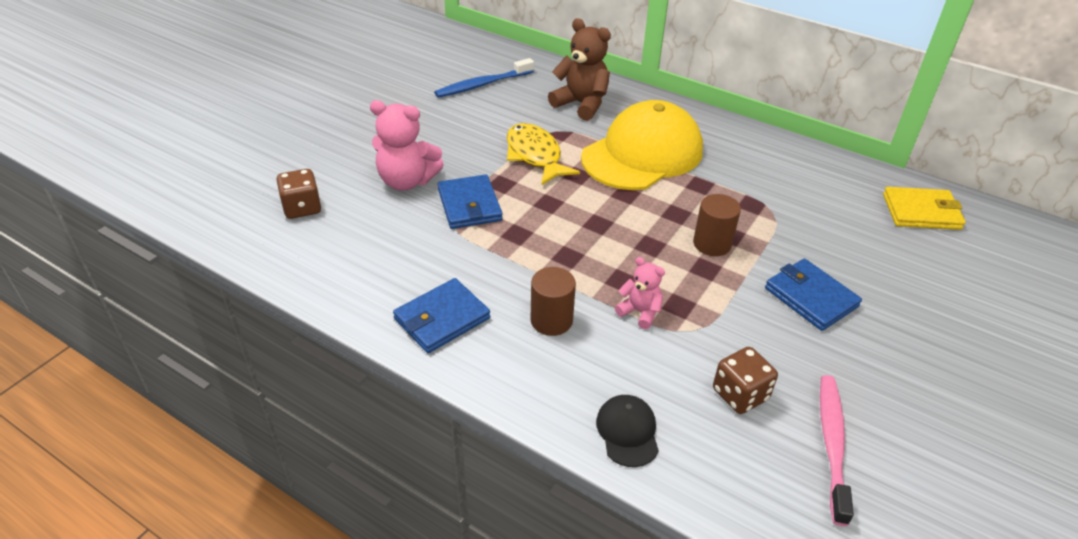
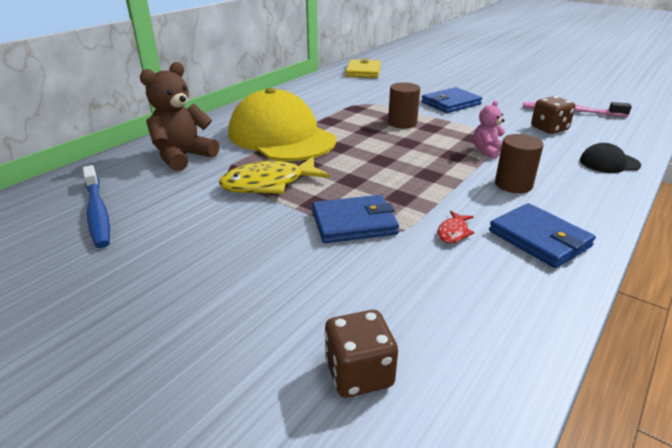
camera: 85 degrees left, 10 degrees down
(407, 181) = (301, 268): pink teddy bear -> none
(453, 263) = (453, 232): none -> red fish

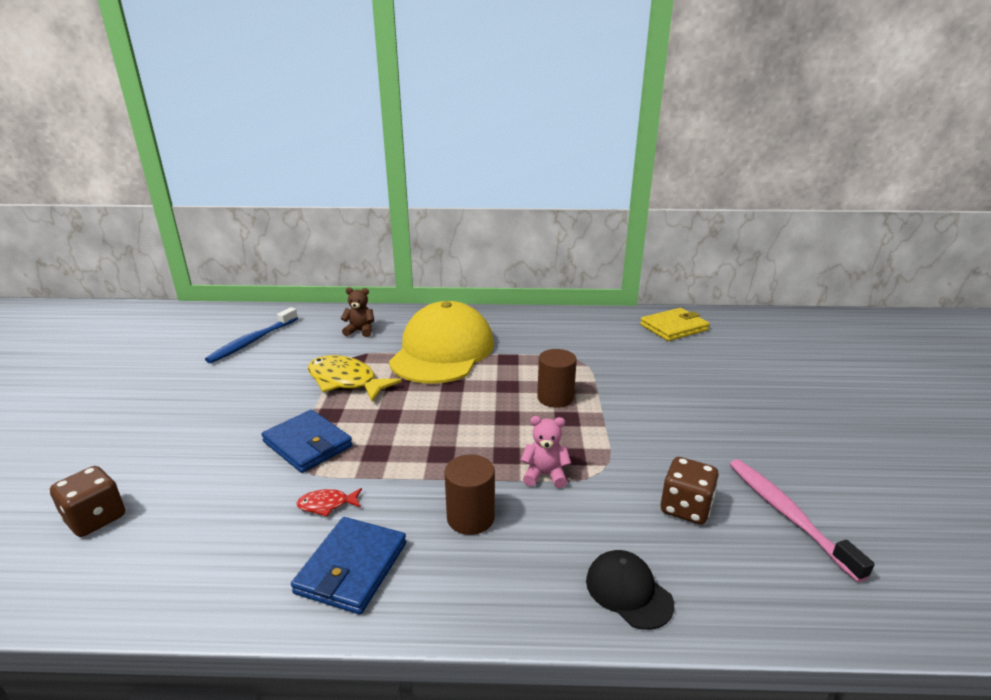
camera: 55 degrees right, 5 degrees down
(183, 157) = (360, 331): brown teddy bear -> brown teddy bear, size x0.56
(450, 103) = (662, 409): blue wallet -> none

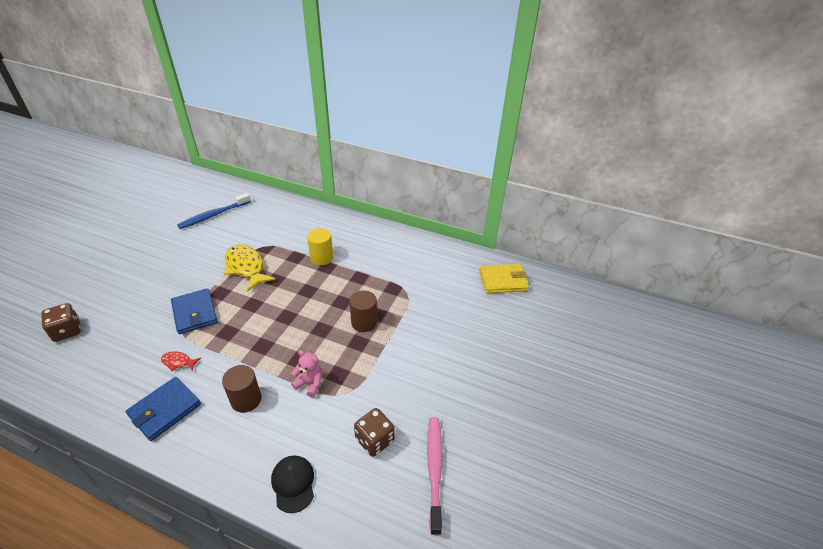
camera: 20 degrees right, 15 degrees up
(360, 331) = (282, 223): brown teddy bear -> none
(442, 351) = (322, 258): yellow cap -> yellow cylinder

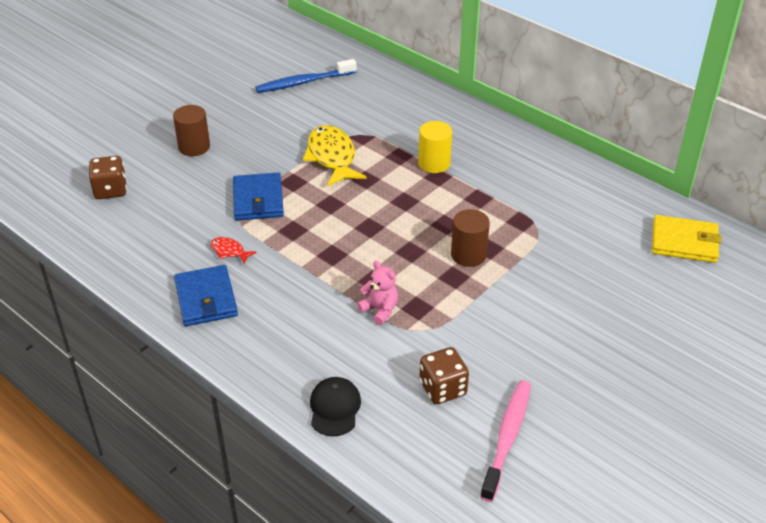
camera: 20 degrees right, 0 degrees up
(165, 410) = (206, 299): blue wallet -> blue wallet turned 75 degrees counterclockwise
(246, 399) = (300, 309): brown cylinder -> brown cylinder (194, 147)

